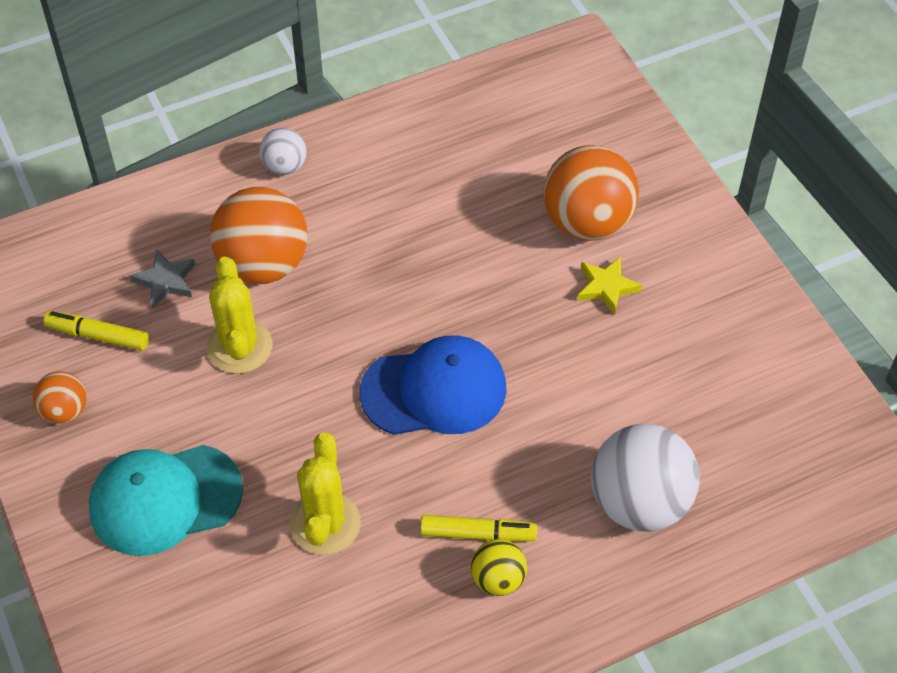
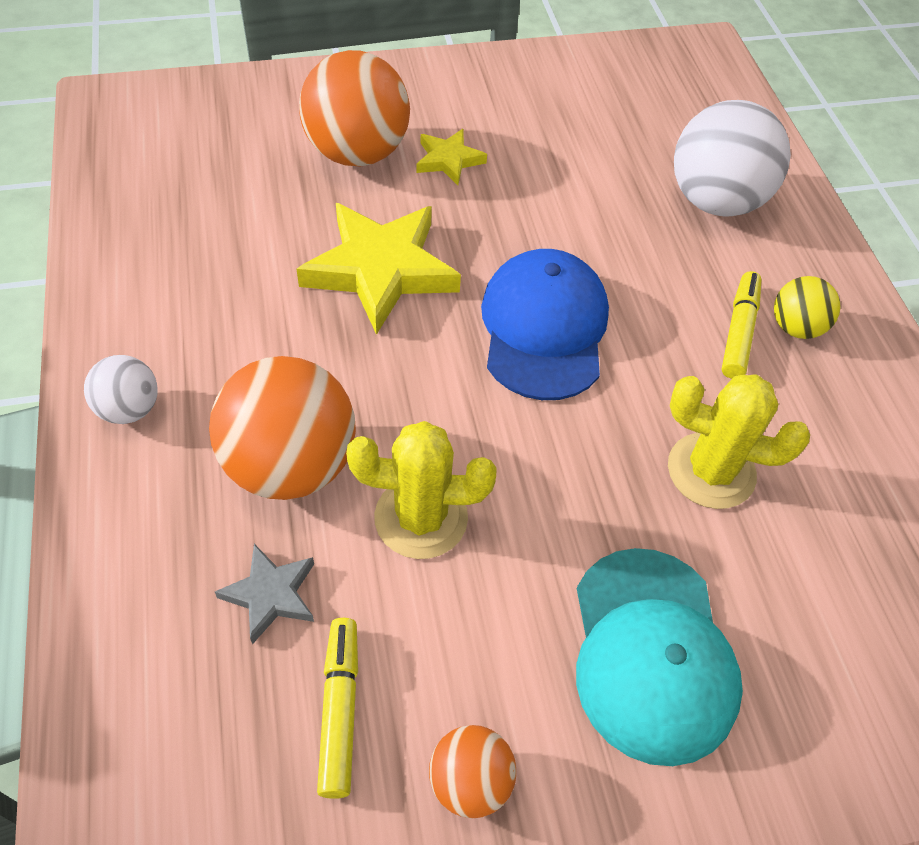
camera: 80 degrees left, 0 degrees up
(98, 335) = (340, 709): yellow marker -> yellow marker turned 150 degrees clockwise
(458, 270) = (380, 270): none -> yellow star

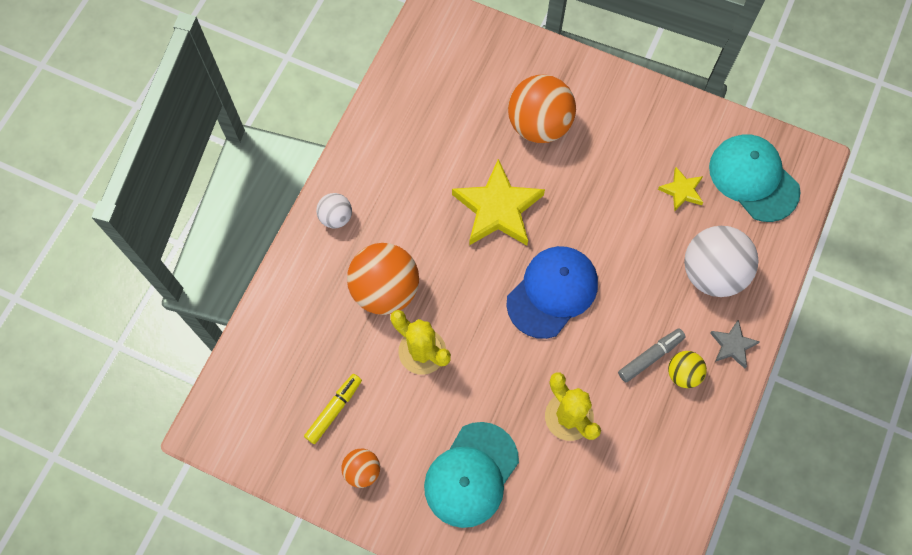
camera: 40 degrees right, 15 degrees up
(270, 595) = (339, 345): grey star -> grey star (732, 345)
(449, 160) = (585, 158): yellow star -> yellow star (682, 191)
(664, 90) = (753, 179): none -> turquoise cap
(739, 331) = (650, 357): yellow marker -> grey marker

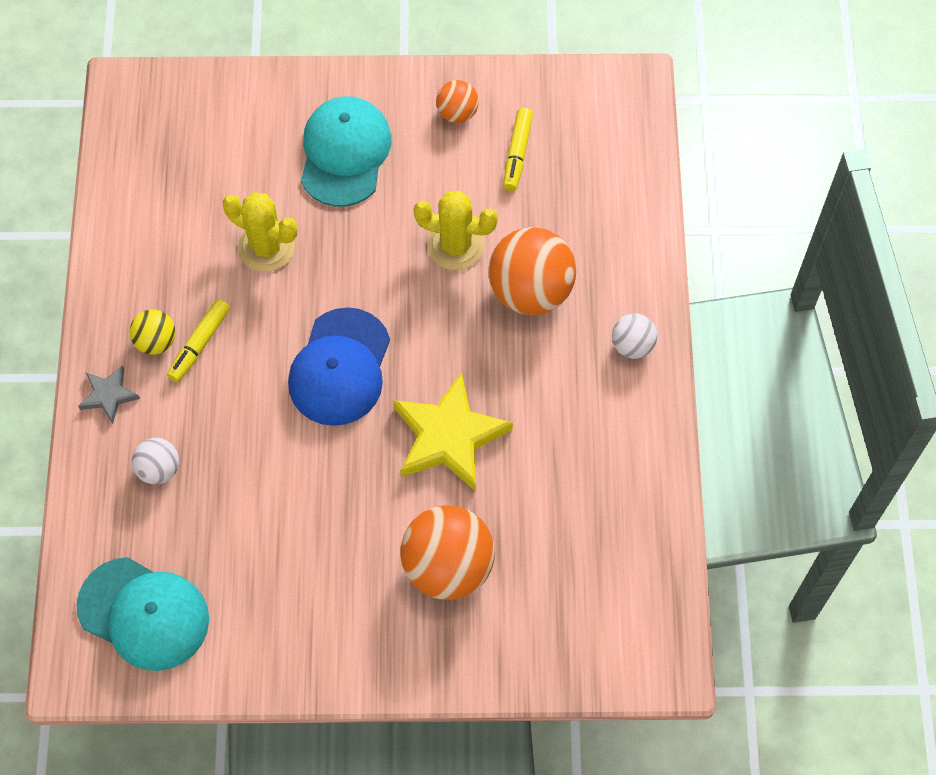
camera: 155 degrees right, 5 degrees down
(650, 357) = (199, 344): grey marker -> yellow marker
(682, 191) = (231, 557): yellow star -> none
(712, 273) = (159, 469): white ball -> white ball, size x0.51

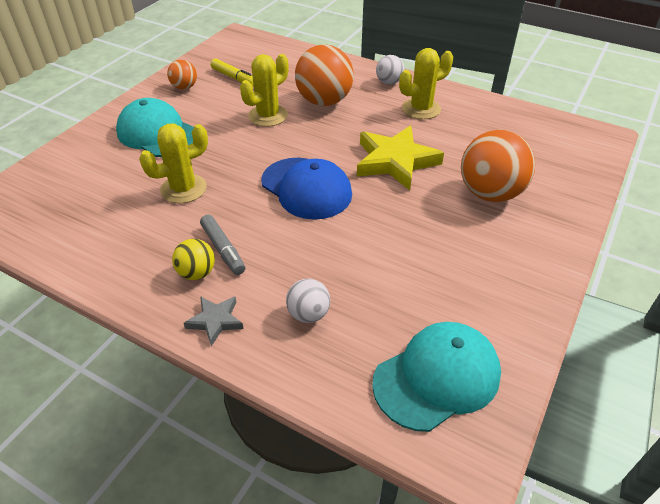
camera: 60 degrees left, 20 degrees down
(199, 344) = (223, 249): yellow marker -> grey marker
(588, 415) = (421, 109): none -> yellow cactus

